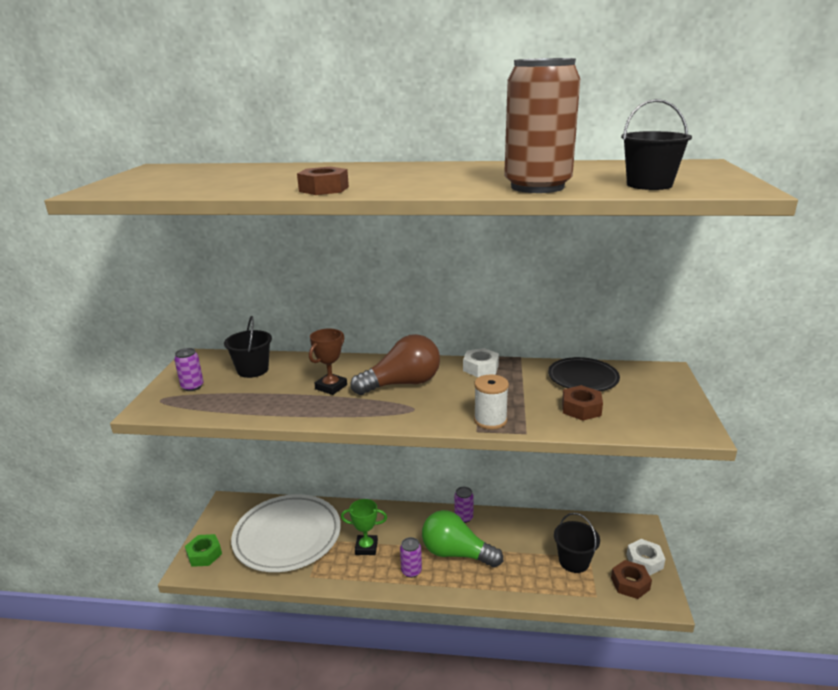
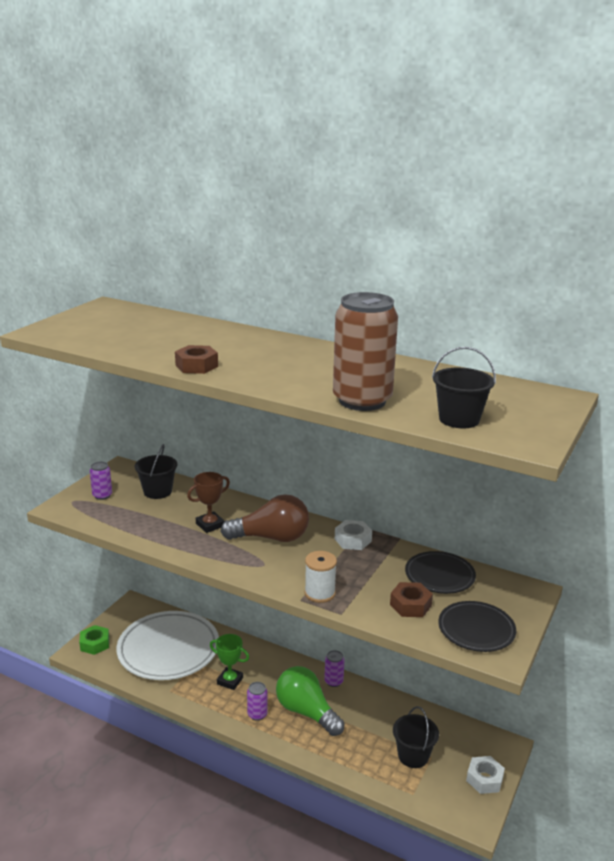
camera: 20 degrees right, 0 degrees up
(630, 583) = (454, 794): brown nut -> none
(656, 414) = (476, 630): none -> black plate

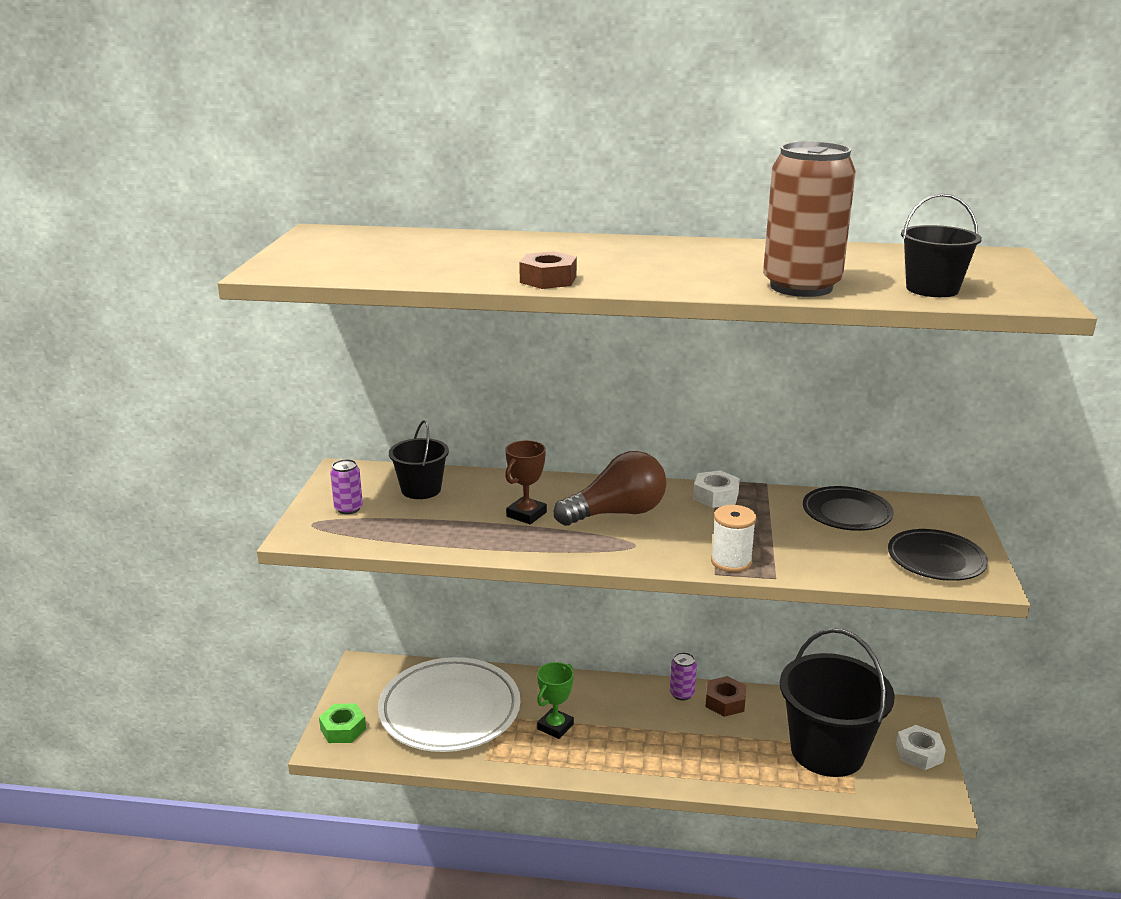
camera: 20 degrees left, 0 degrees up
(230, 681) = (555, 727): green trophy -> green trophy turned 60 degrees counterclockwise
(257, 714) = (616, 756): purple can -> none
(306, 712) = (673, 737): green light bulb -> none
(410, 605) = (843, 551): brown nut -> brown nut (725, 702)
(413, 756) = (827, 751): black bucket -> black bucket, size x1.88

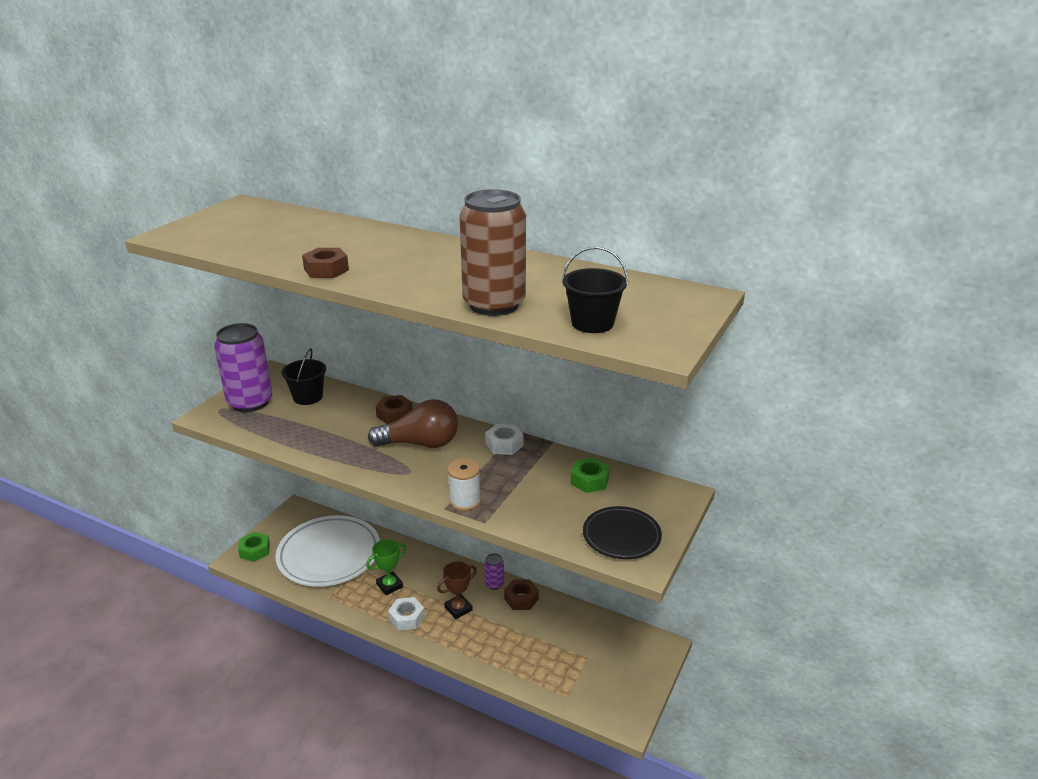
camera: 20 degrees right, 5 degrees up
(348, 508) = (250, 402): purple can -> purple can, size x2.23
(526, 514) = (358, 431): brown trophy -> brown trophy (458, 609)
(553, 489) = (394, 414): none -> brown nut
(827, 751) = (569, 657): black bucket -> none
(846, 513) = (590, 480): black plate -> green nut
(919, 753) = (639, 680): white nut -> white nut (406, 618)

